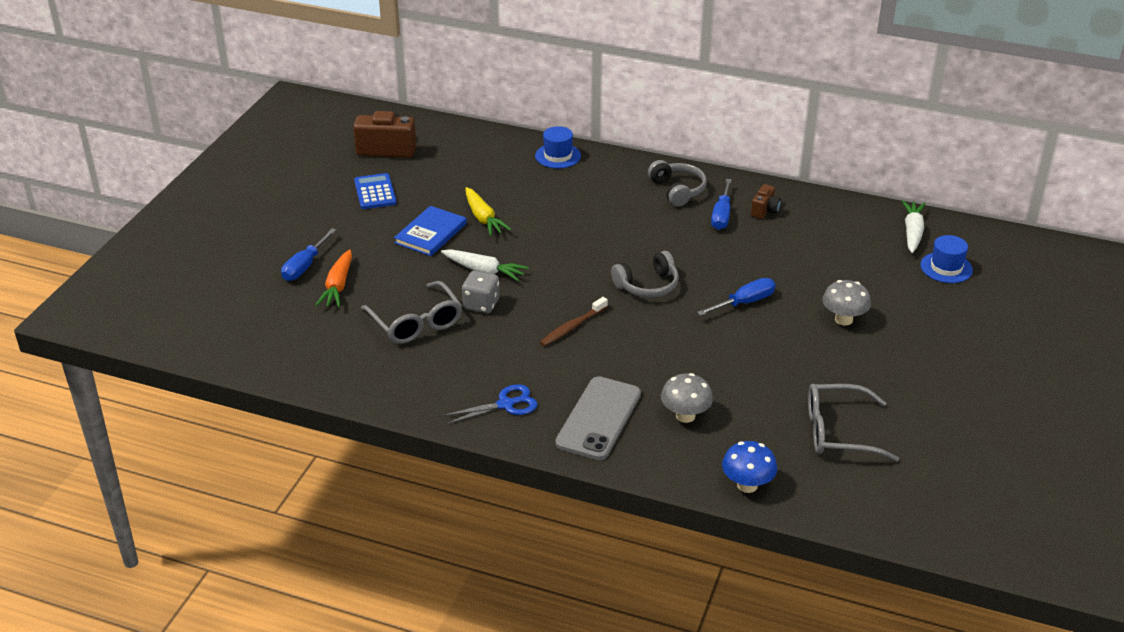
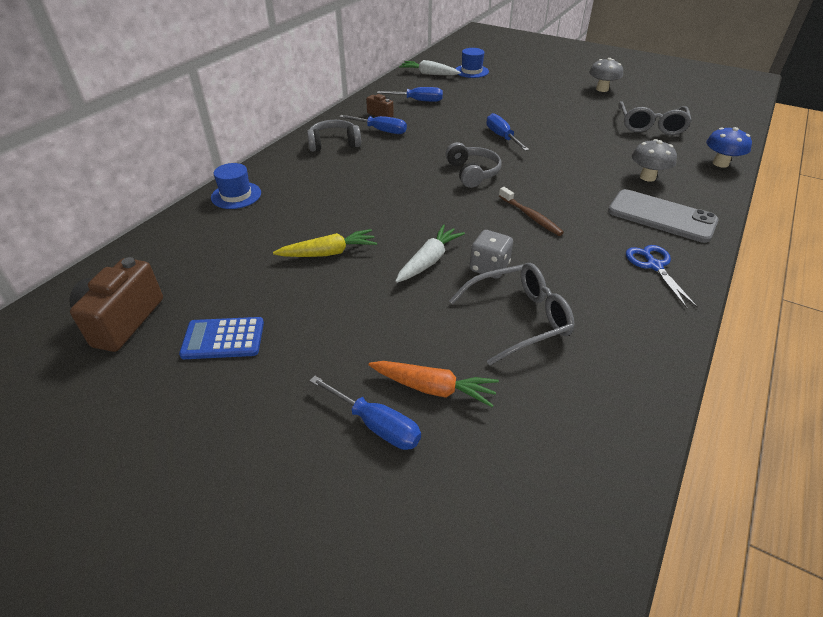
camera: 80 degrees left, 5 degrees up
(431, 233) = (342, 294): blue book -> none
(817, 232) = (418, 101): none -> blue screwdriver
(843, 319) = (525, 107): grey mushroom -> grey mushroom (602, 89)

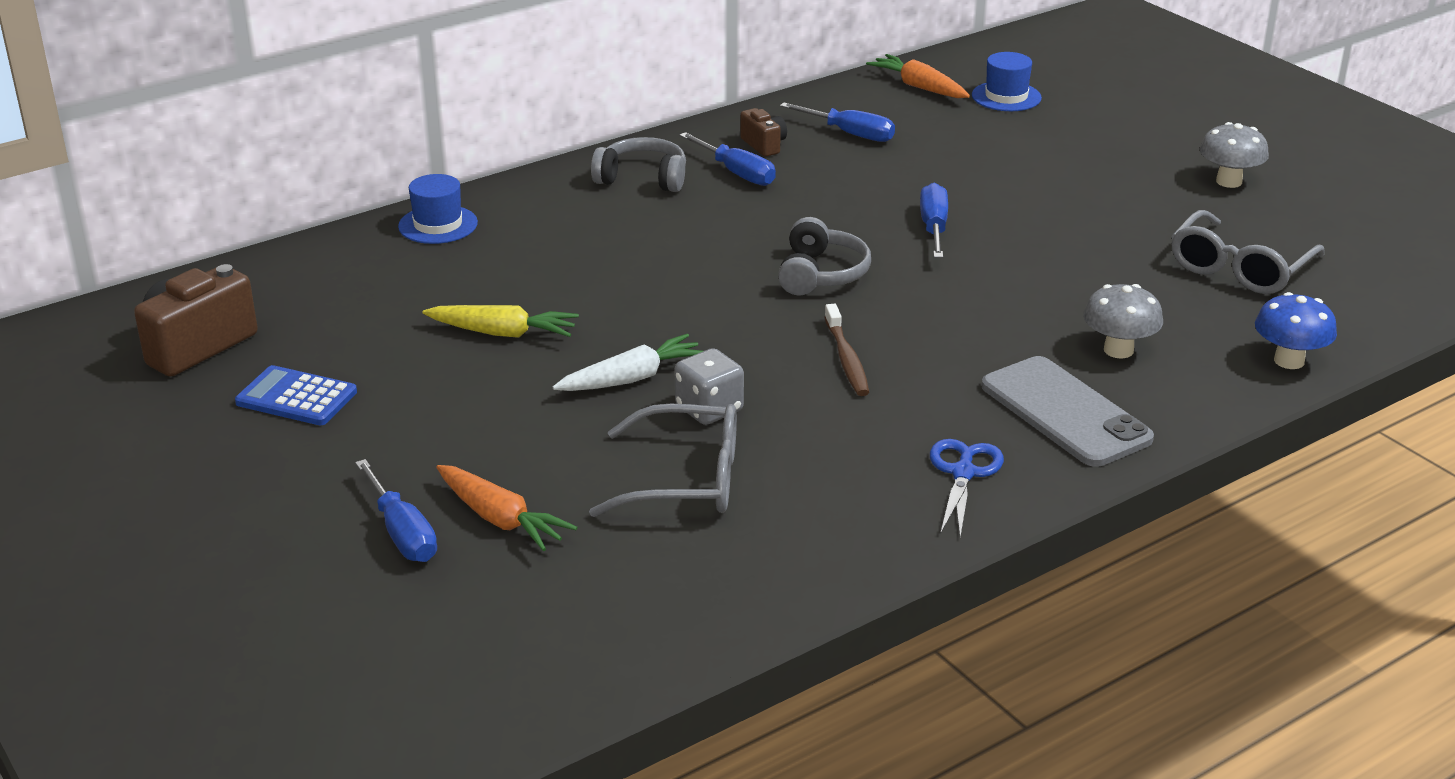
camera: 25 degrees right, 10 degrees down
(429, 74) = (919, 87): white carrot -> orange carrot

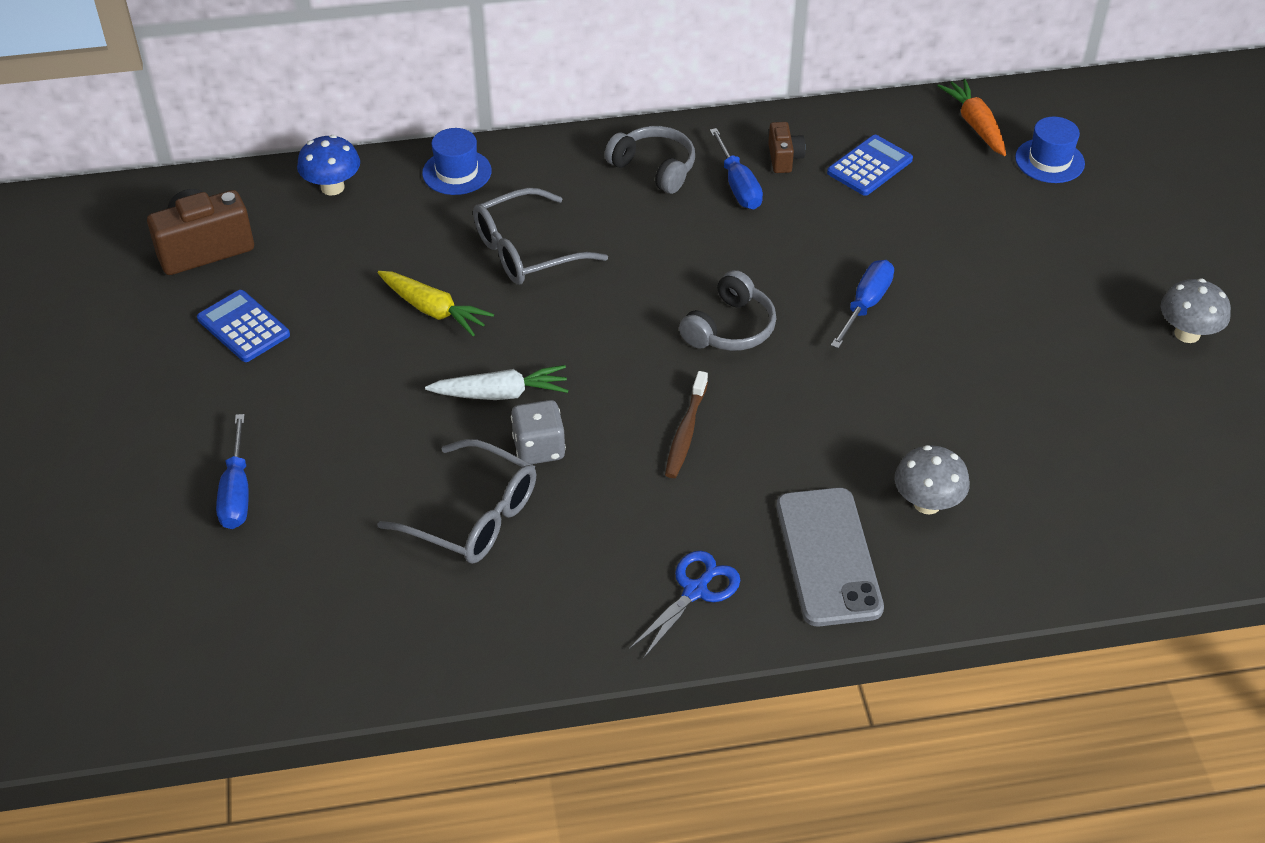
camera: 25 degrees right, 15 degrees up
(500, 519) = (313, 504): orange carrot -> none
(849, 134) = (869, 166): blue screwdriver -> blue calculator
(1239, 268) = (1113, 444): grey glasses -> grey glasses (526, 251)
(1289, 361) = (1075, 570): blue mushroom -> blue mushroom (332, 187)

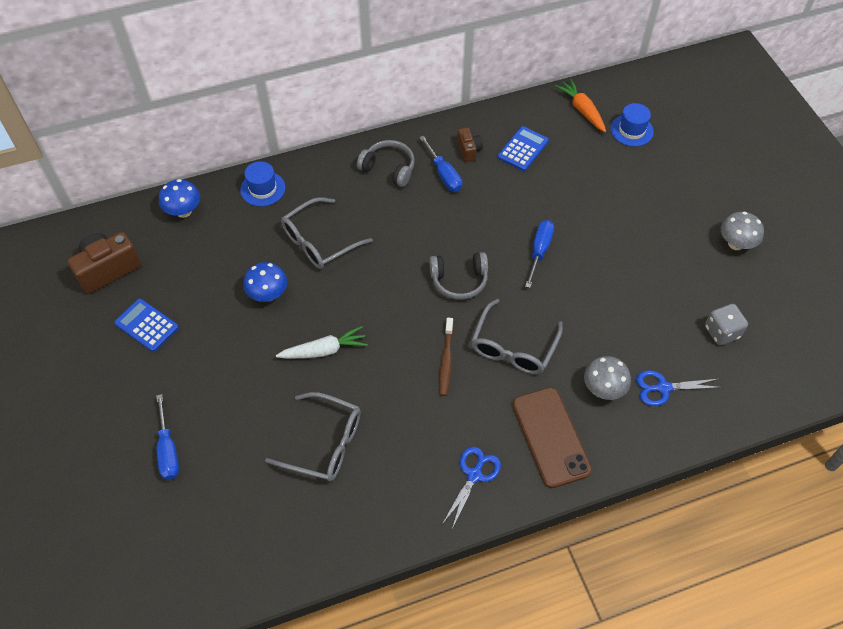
camera: 10 degrees left, 10 degrees up
(433, 310) = (268, 294): yellow carrot -> blue mushroom
(539, 448) = (356, 387): grey dice -> grey dice (721, 332)
(730, 328) = (459, 280): grey headphones -> grey headphones turned 60 degrees clockwise
(795, 428) = (513, 347): none -> grey glasses
(828, 557) = (550, 437): grey phone -> brown phone
(1025, 515) = (663, 388): none -> blue scissors

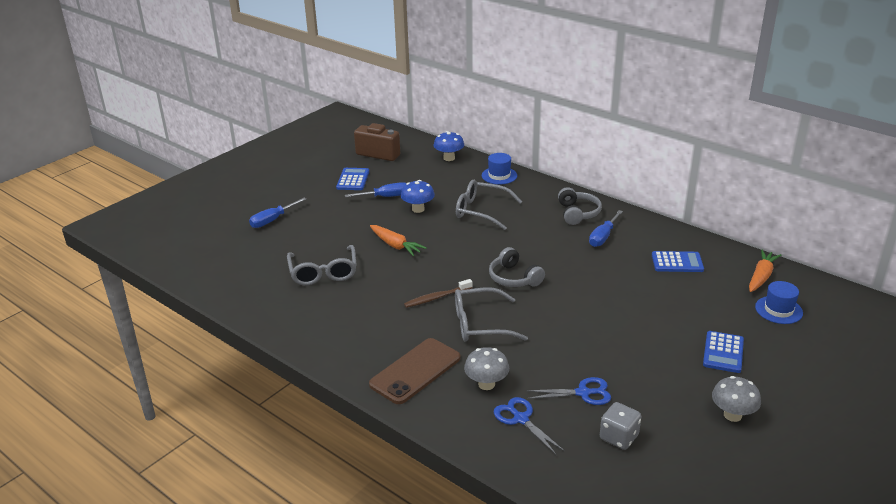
camera: 60 degrees right, 25 degrees down
(324, 350) = (395, 245): white carrot -> orange carrot
(469, 150) = (641, 239): brown camera -> none
(474, 475) = (350, 345): blue scissors -> blue scissors (583, 393)
(539, 251) = (585, 305): blue screwdriver -> blue screwdriver (385, 197)
(661, 200) = (723, 352): none -> blue calculator

